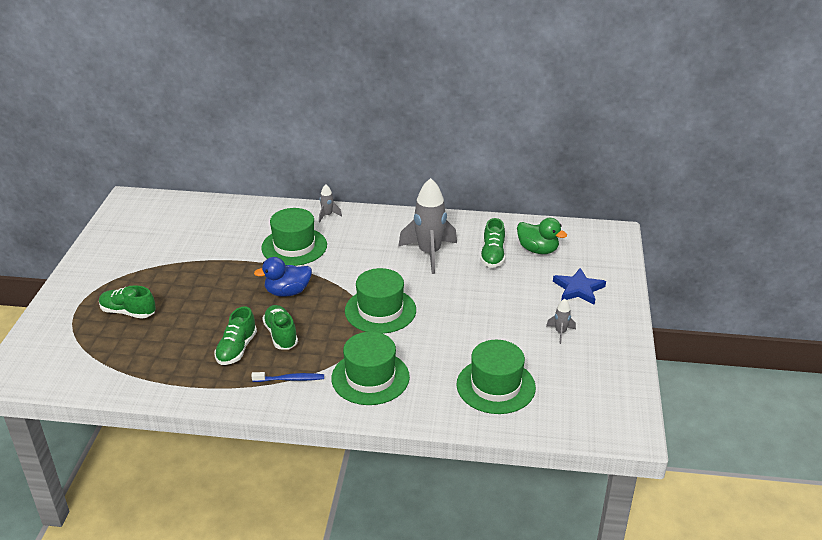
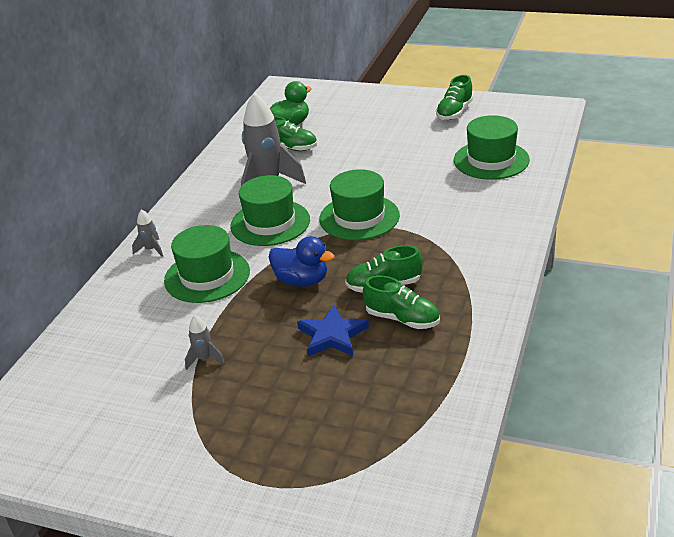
camera: 75 degrees left, 0 degrees up
(128, 312) = (296, 424): green shoe -> green shoe (454, 112)
(287, 292) = (302, 281): blue duck -> blue duck turned 60 degrees counterclockwise
(290, 379) = (464, 278): blue toothbrush -> none
(370, 377) = (469, 227): green hat -> green hat (270, 223)
(560, 332) = (422, 124): grey rocket -> grey rocket (204, 359)
(578, 289) = (361, 111): blue star -> blue star (332, 335)

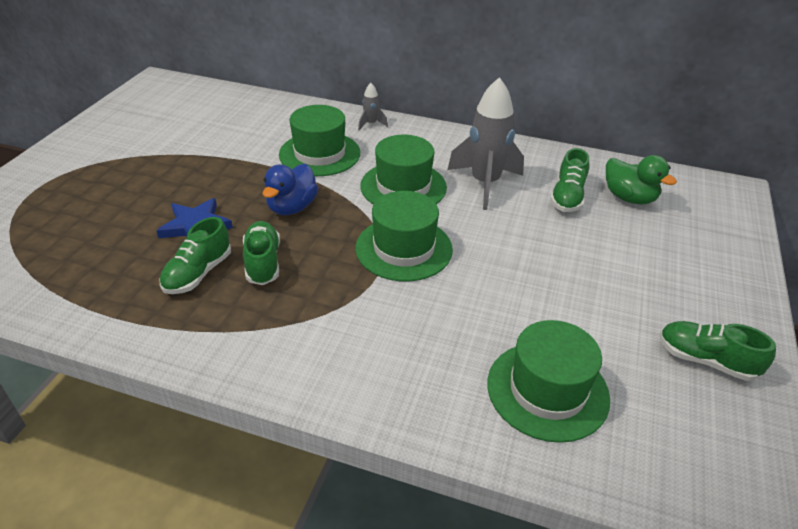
camera: 85 degrees right, 5 degrees up
(204, 359) = (200, 158): grey rocket -> none

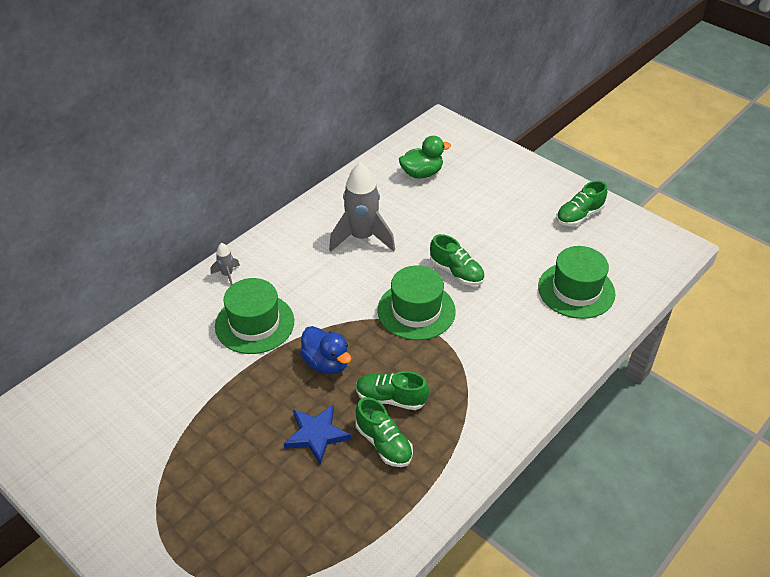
camera: 65 degrees left, 5 degrees up
(403, 186) = (338, 285): green hat -> none
(567, 197) = (404, 202): green shoe -> green shoe (456, 272)

